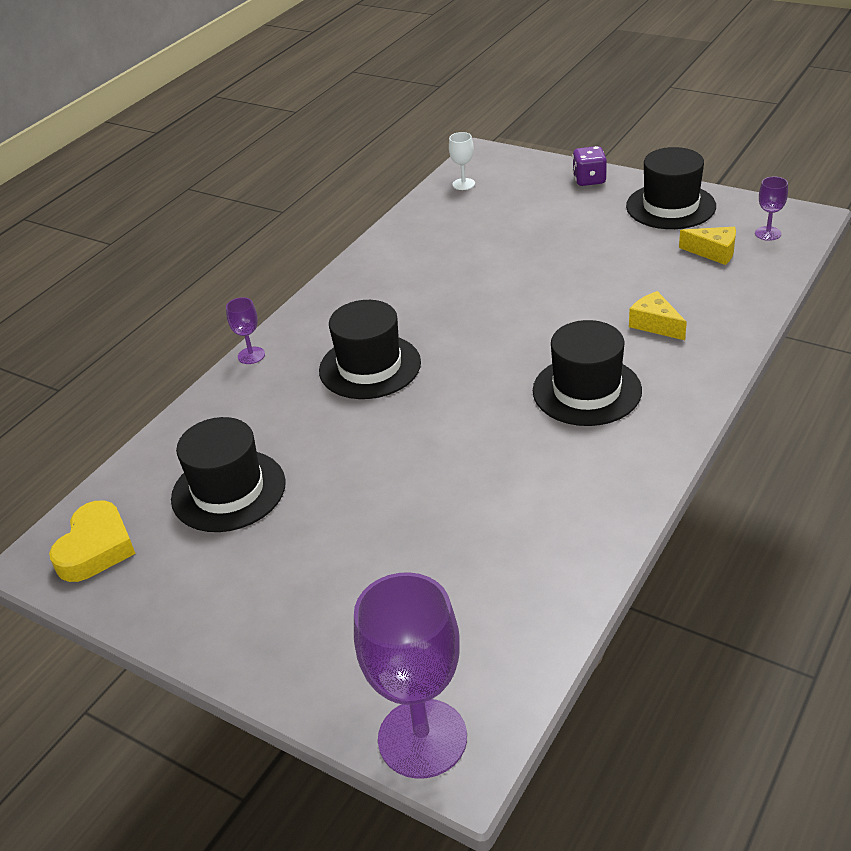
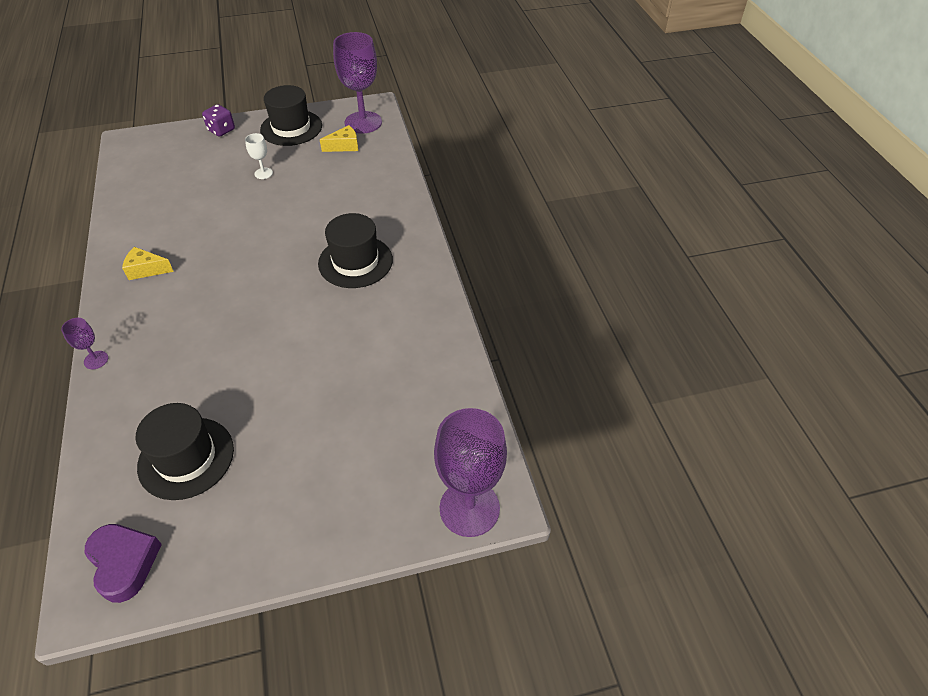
camera: 50 degrees left, 10 degrees up
(96, 548) = (124, 563): yellow heart -> purple heart
(370, 367) = (199, 320): black hat -> none
(463, 184) = (133, 166): white goblet -> white goblet (263, 173)
(655, 324) = (354, 203): yellow cheese -> yellow cheese (146, 270)
(768, 233) = (363, 122): purple goblet -> purple goblet, size x2.23

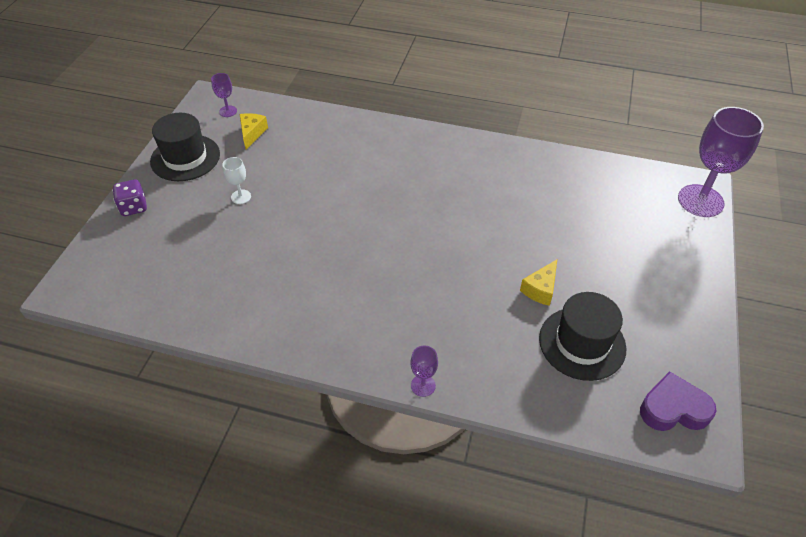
camera: 60 degrees left, 0 degrees up
(146, 270) = (317, 319): yellow cheese -> yellow cheese (540, 289)
(355, 262) = (419, 176): black hat -> none
(363, 122) = (228, 111): purple goblet -> purple goblet, size x0.45

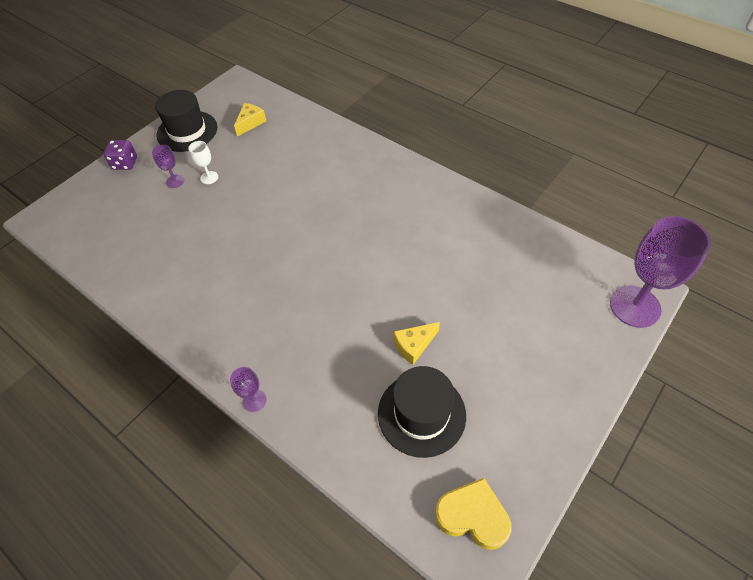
camera: 25 degrees right, 5 degrees up
(228, 111) = (243, 98): purple goblet -> purple goblet (175, 181)
(673, 408) = (472, 516): purple heart -> yellow heart

